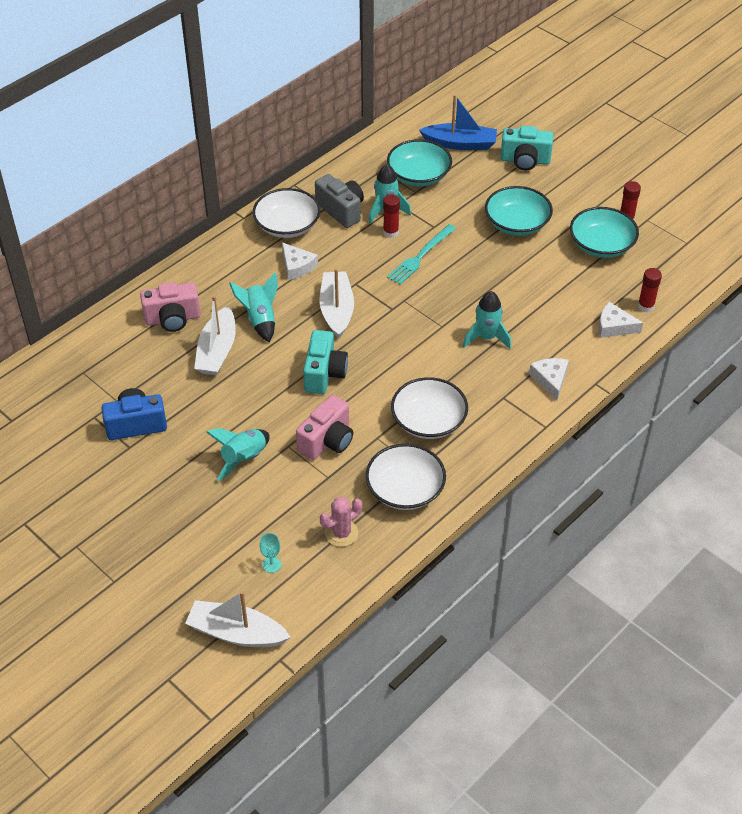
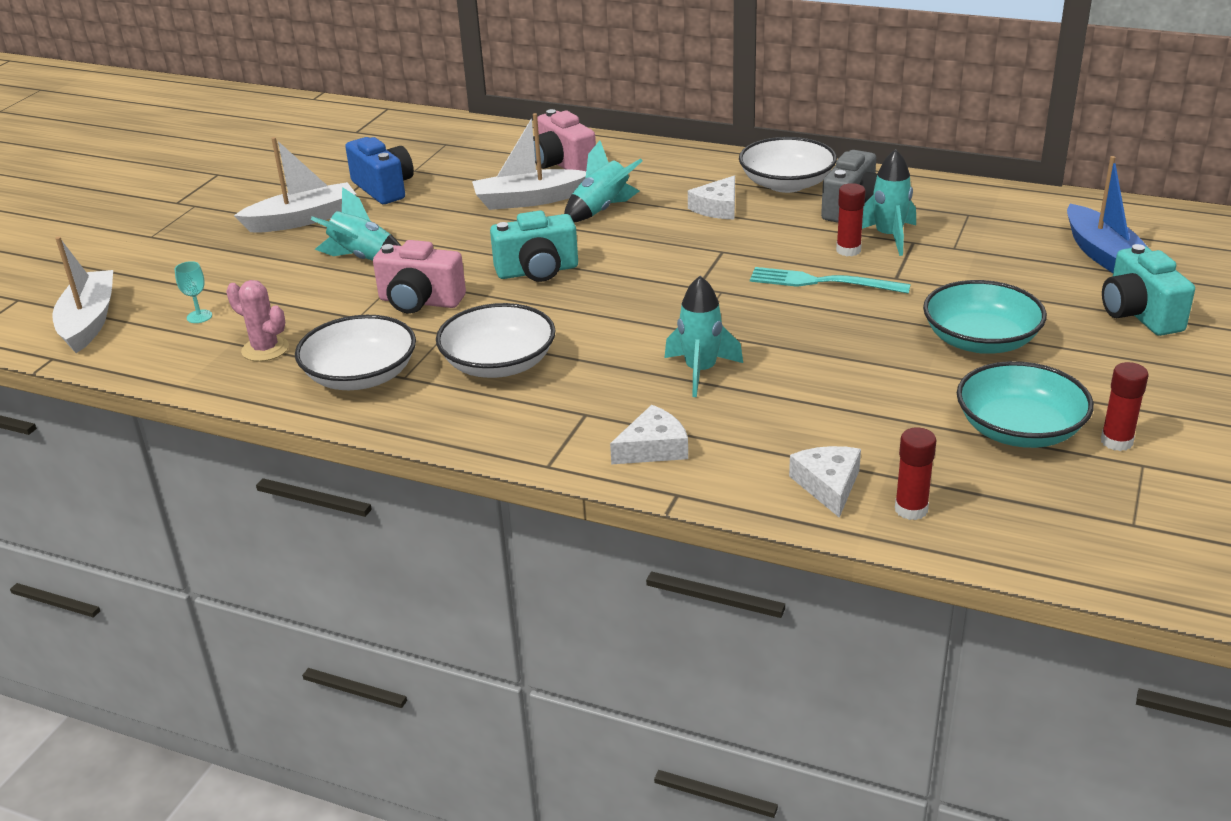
camera: 70 degrees right, 15 degrees down
(337, 310) = (660, 251): white boat -> white boat (302, 219)
(419, 175) = (991, 241): turquoise bowl -> none

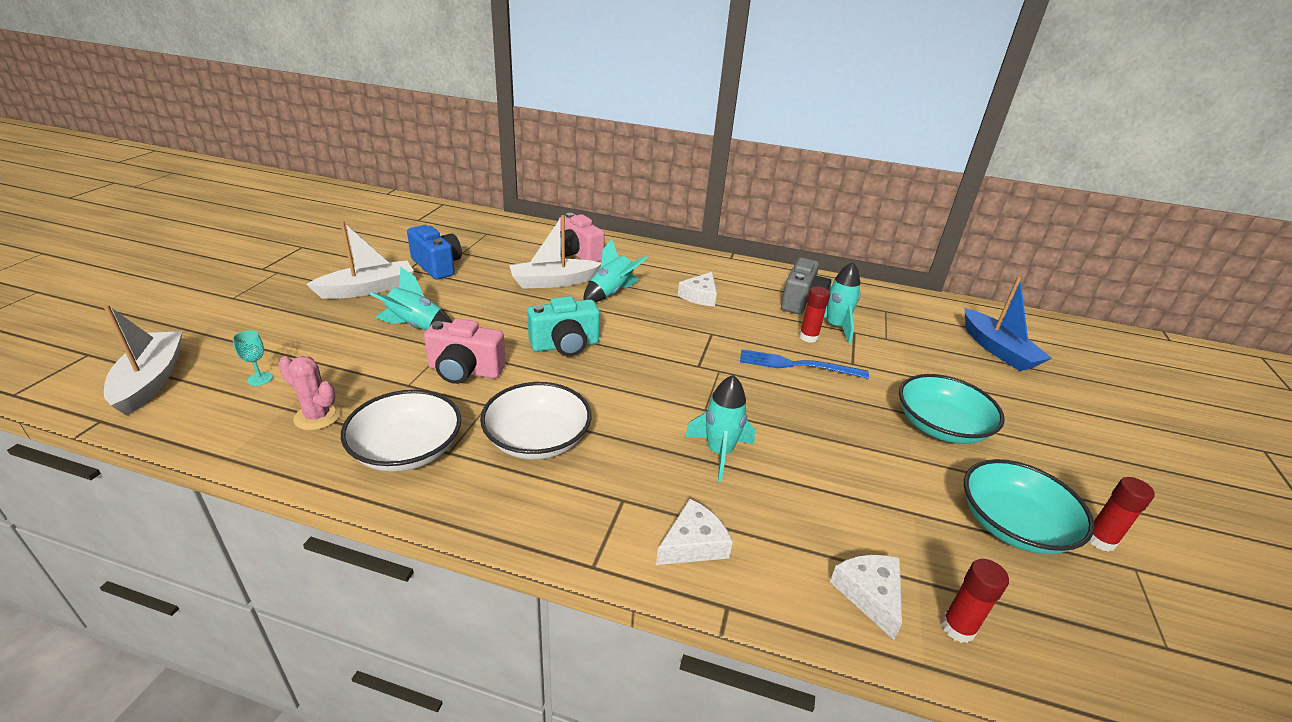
camera: 10 degrees left, 0 degrees up
(786, 184) = (746, 279): white bowl -> none
(822, 282) = (797, 365): turquoise fork -> blue fork
(1139, 314) = (1050, 405): turquoise camera -> none

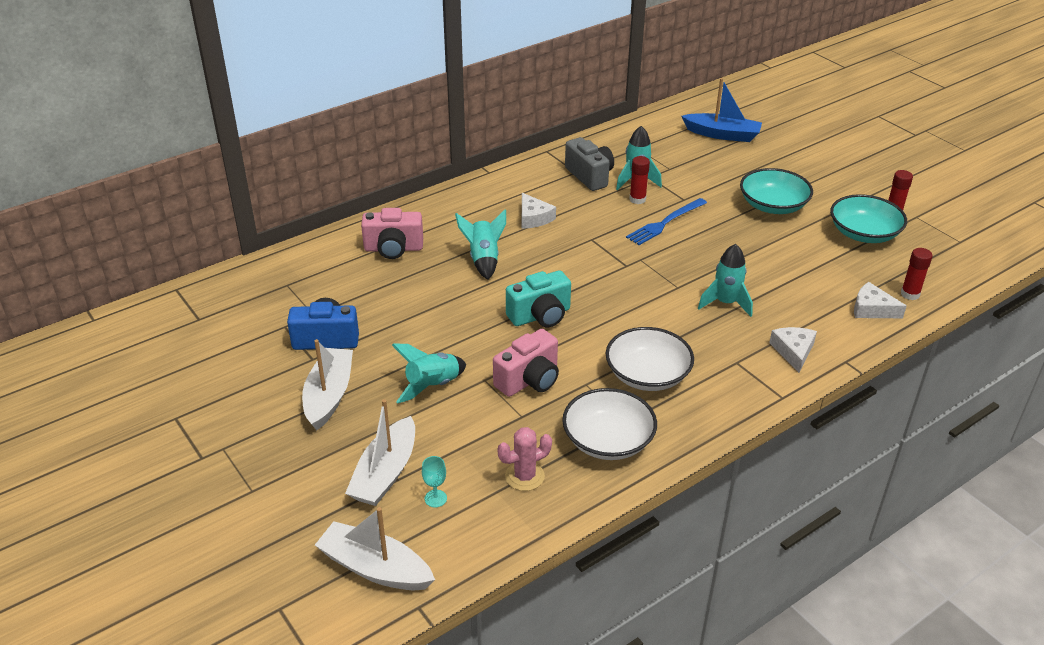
camera: 50 degrees left, 5 degrees up
(553, 282) = (431, 282): white boat -> white boat (385, 473)
(565, 345) = (540, 316): turquoise camera -> turquoise camera turned 45 degrees clockwise

